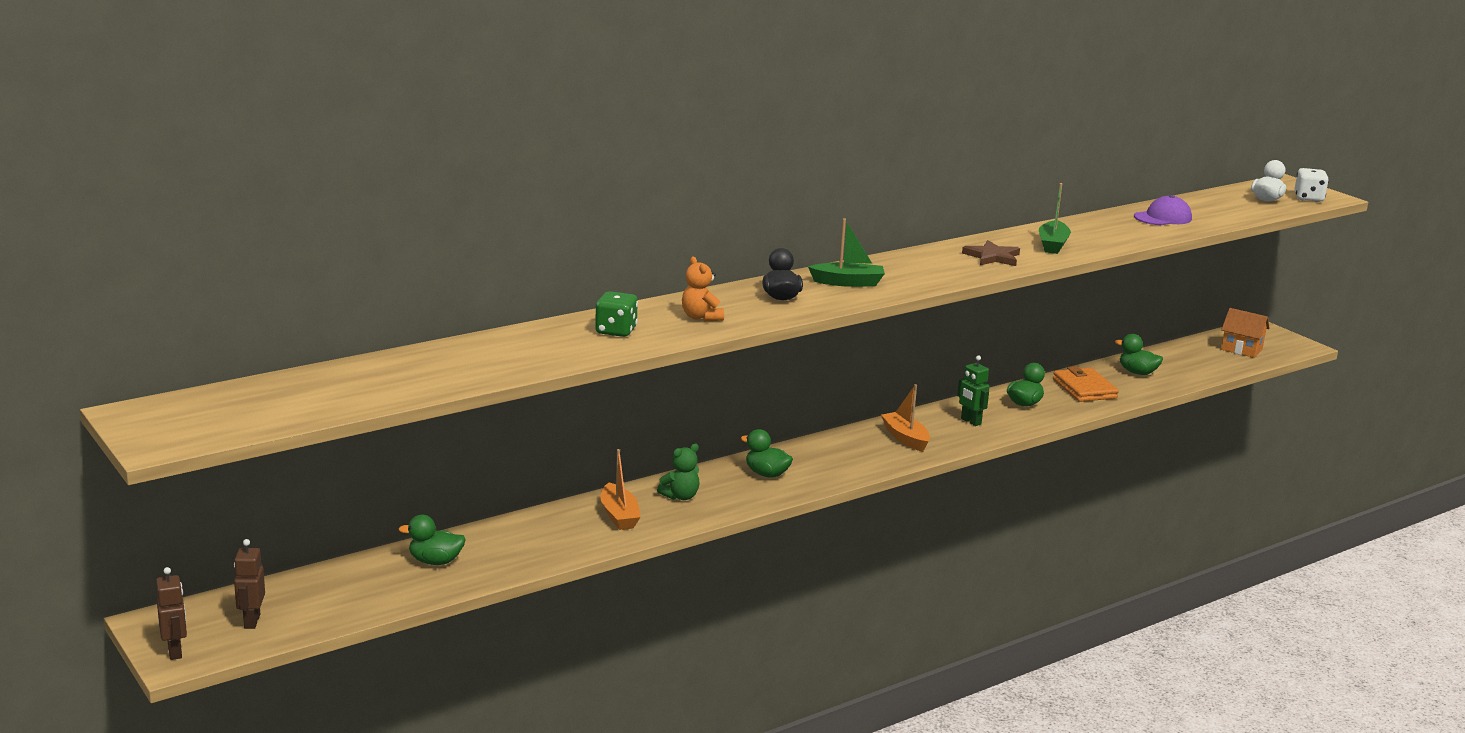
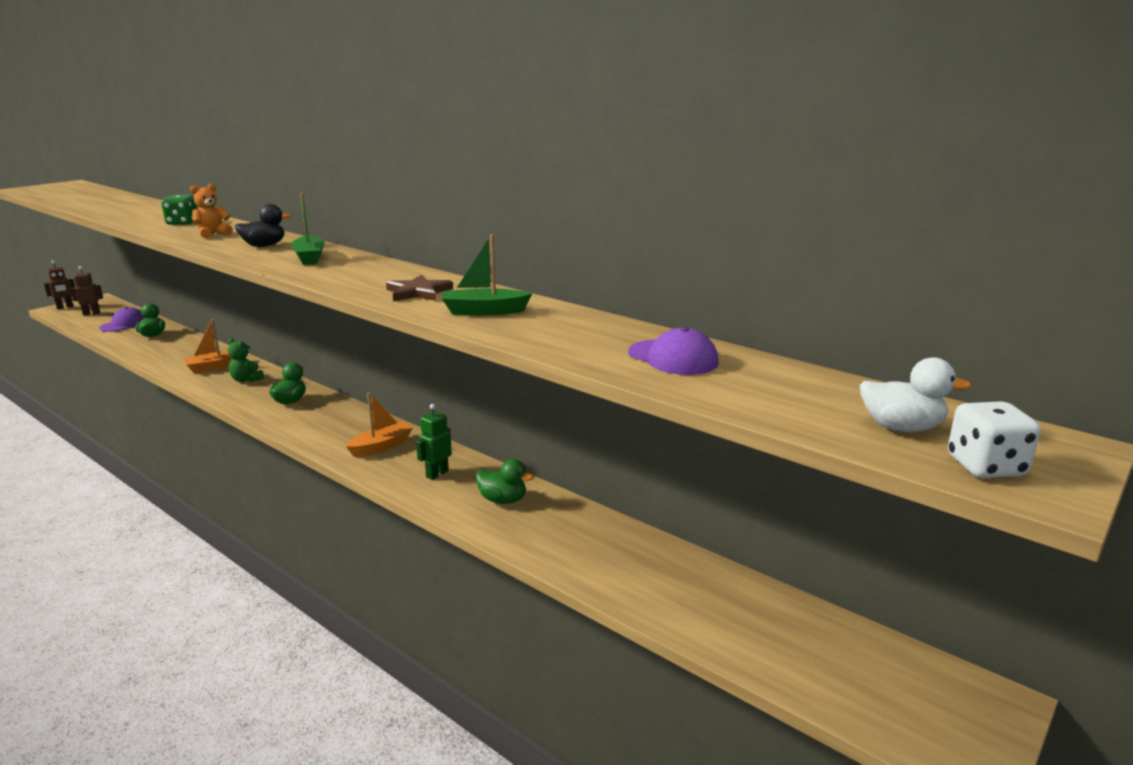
camera: 75 degrees right, 0 degrees up
(351, 587) = (124, 324): none -> purple cap
(1084, 389) = (574, 536): orange wallet -> none
(1137, 372) = (663, 573): green duck -> none
(1241, 349) = (860, 677): orange house -> none

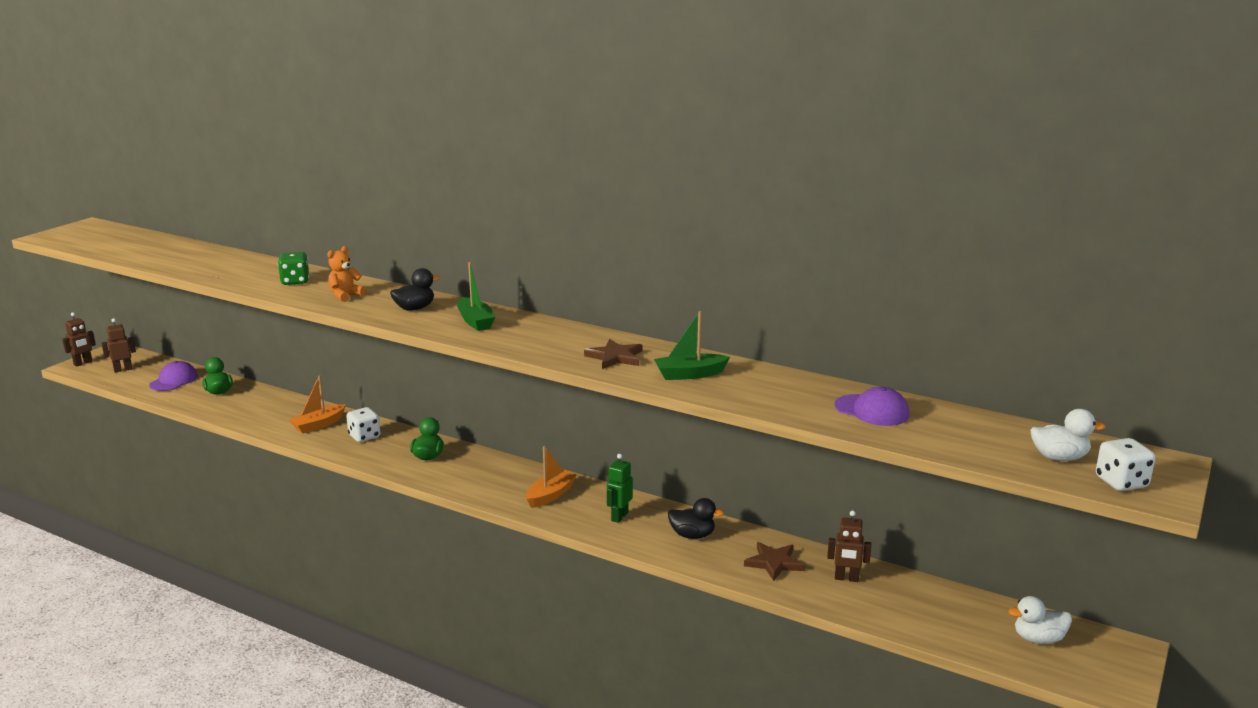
camera: 10 degrees left, 0 degrees up
(246, 380) = (364, 436): green teddy bear -> white dice
(503, 500) = (692, 535): green duck -> black duck
(577, 539) = (774, 563): none -> brown star
(653, 566) = (846, 578): none -> brown robot
(872, 672) = (1038, 639): none -> white duck

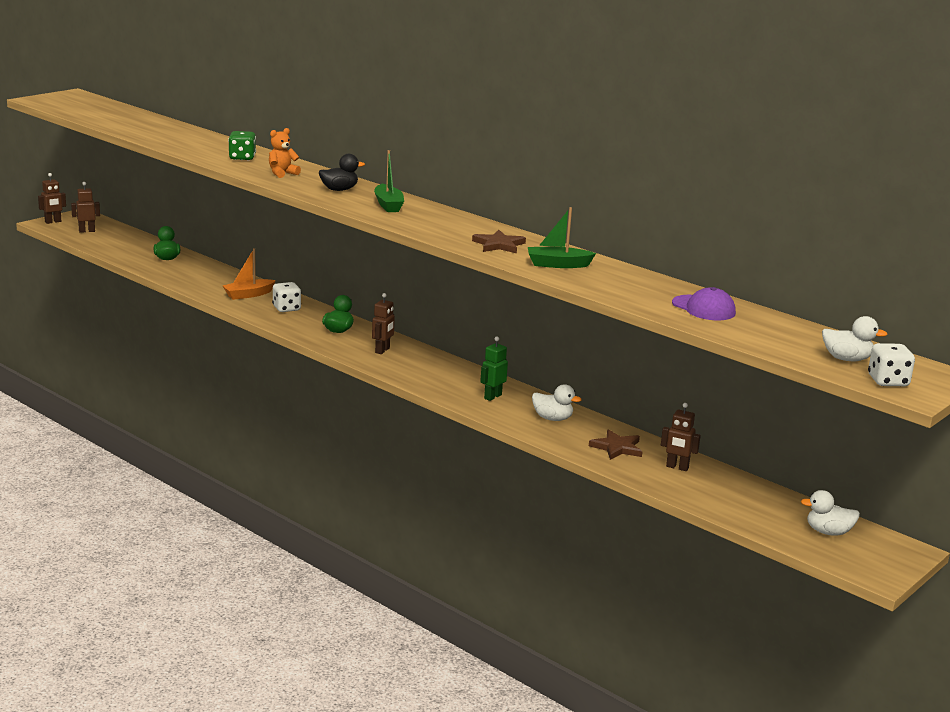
camera: 10 degrees right, 0 degrees up
(174, 380) = (129, 245): purple cap -> none
(483, 475) = (382, 350): none -> brown robot
(550, 495) = (437, 373): orange boat -> none
(692, 535) = (552, 418): black duck -> white duck

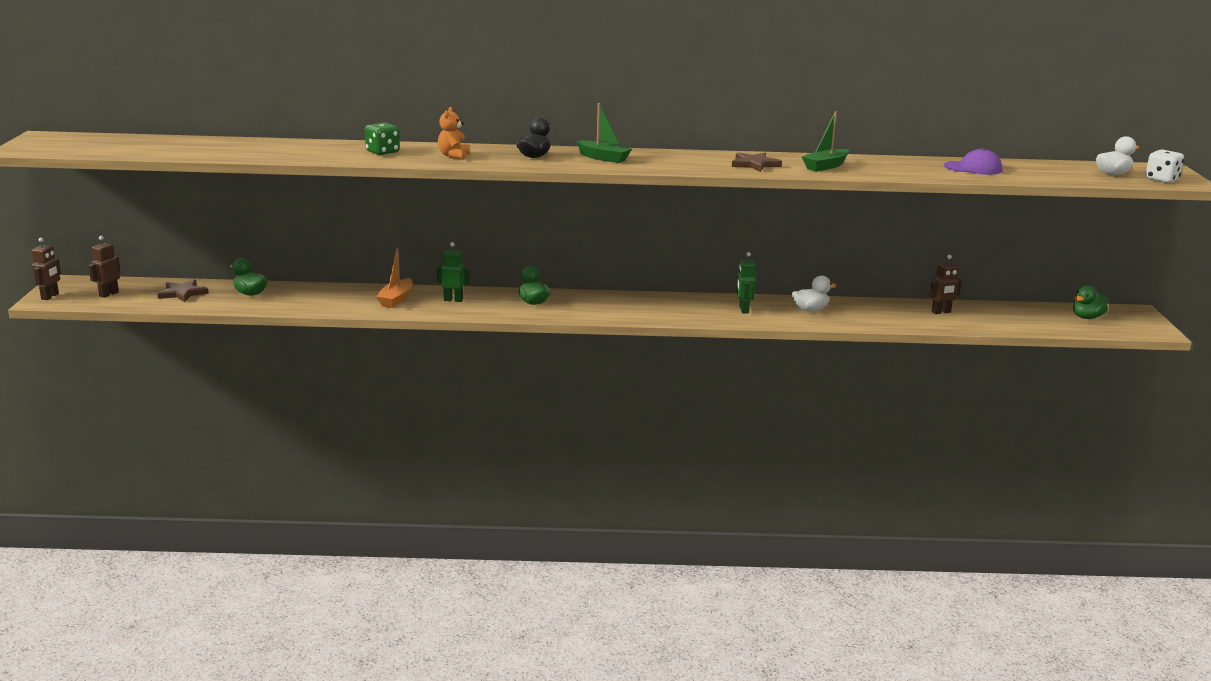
camera: 40 degrees left, 0 degrees up
(286, 308) = (453, 300): white dice -> green robot
(382, 350) = (599, 305): brown robot -> none
(617, 448) = (885, 313): brown star -> brown star (182, 293)
(828, 532) = (1087, 317): white duck -> green duck

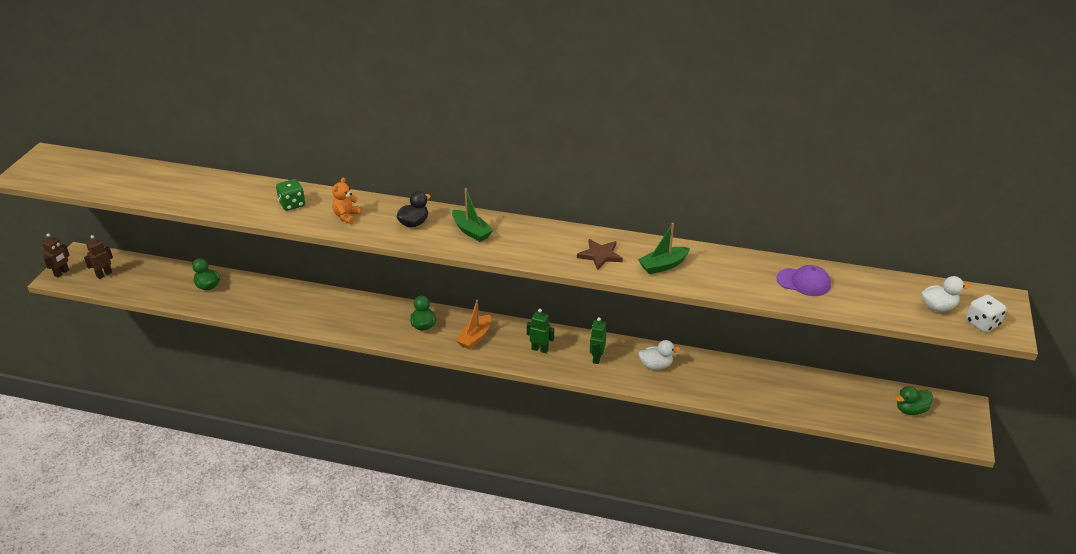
camera: 15 degrees right, 15 degrees up
(182, 293) = (158, 279): brown star -> none
(396, 299) = (315, 308): orange boat -> orange boat (475, 337)
(453, 300) = (360, 314): green robot -> green robot (540, 349)
(941, 312) = (774, 384): brown robot -> none

